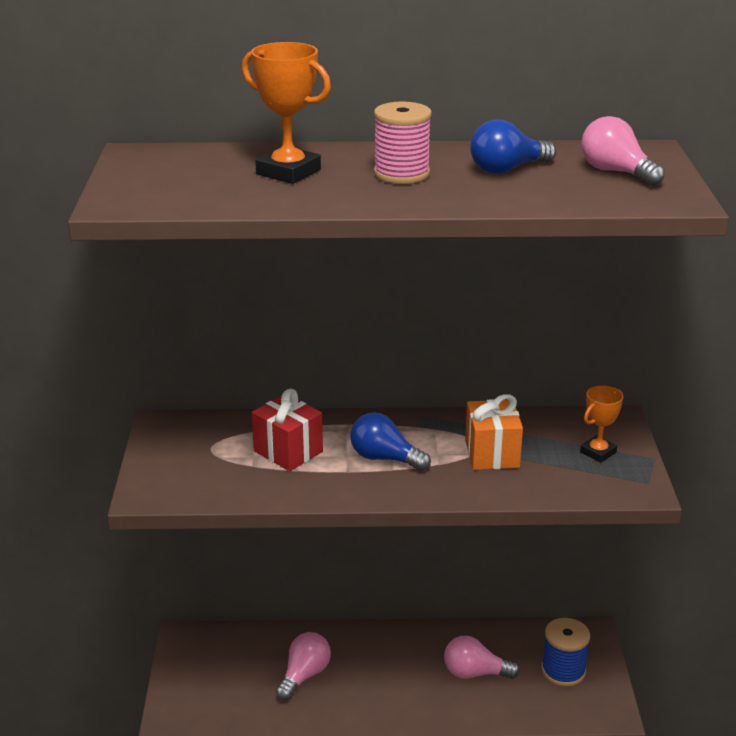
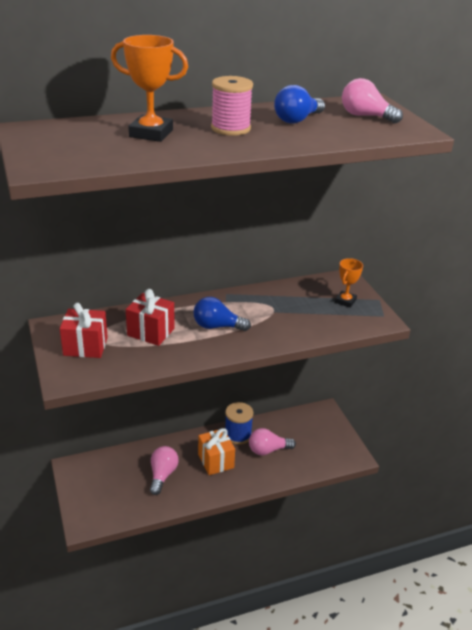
camera: 20 degrees left, 5 degrees up
(192, 456) = (85, 346): none -> red gift
(492, 454) = (283, 312): orange gift -> orange gift (216, 461)
(563, 671) = (318, 437): blue spool -> blue spool (238, 435)

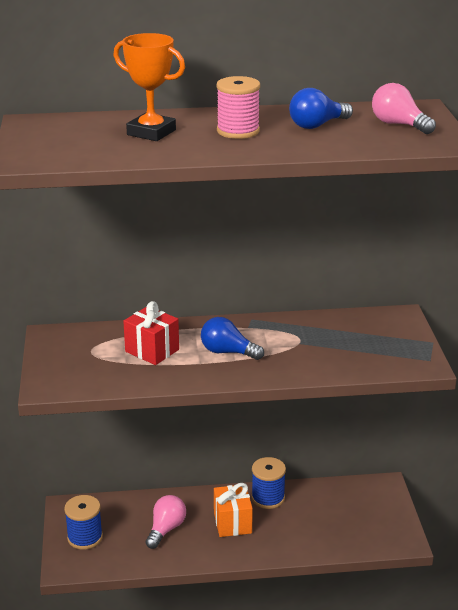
camera: 15 degrees right, 5 degrees down
(85, 346) = (77, 358): red gift -> none
(95, 493) = (85, 537): none -> blue spool
(268, 450) = (299, 519): pink light bulb -> none
(345, 301) = (390, 340): orange trophy -> none

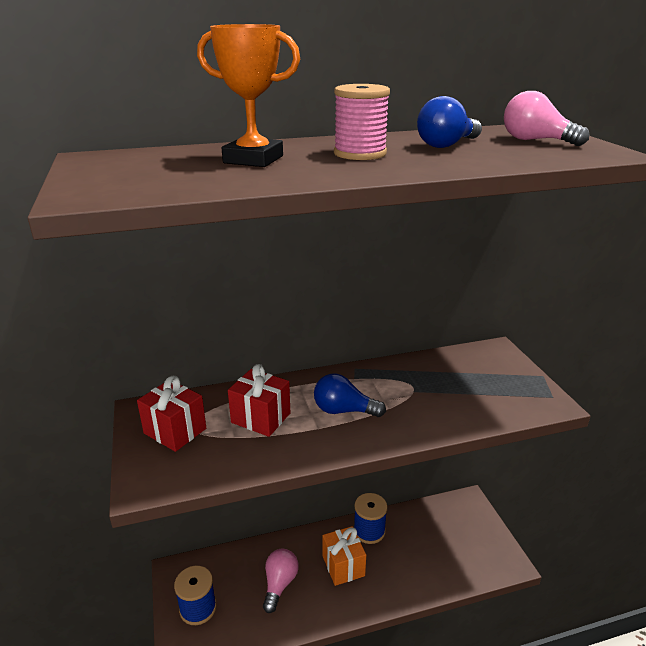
camera: 10 degrees left, 0 degrees up
(76, 353) = (175, 431): none -> red gift

